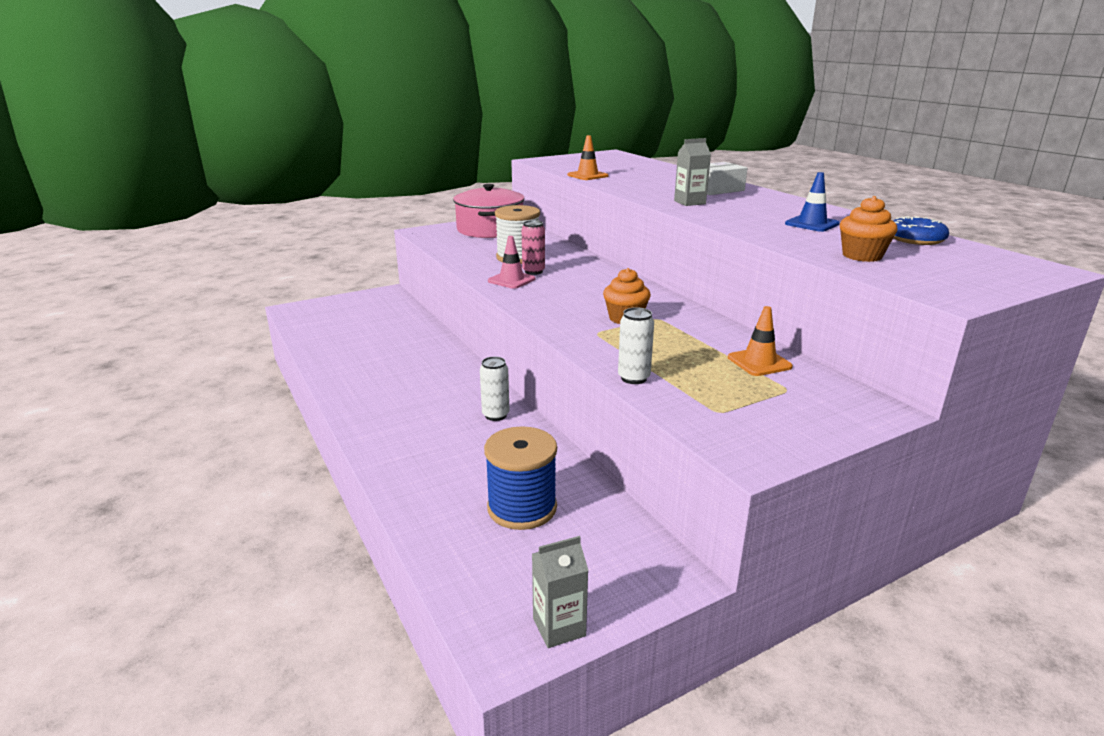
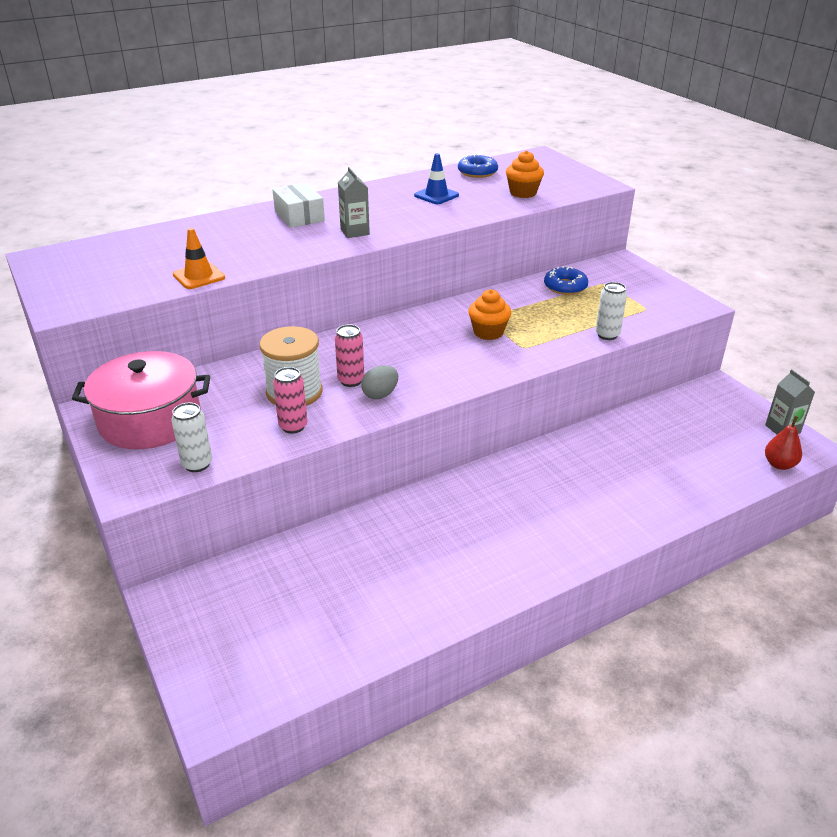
camera: 90 degrees left, 10 degrees up
(469, 598) = (779, 464): none -> red pear
(473, 259) = (293, 426): none -> pink can
(495, 415) = (543, 464): white can -> white can (197, 464)
(511, 280) = (380, 394): pink traffic cone -> grey egg
(522, 508) = (677, 445): blue spool -> none
(759, 362) = (565, 287): orange traffic cone -> blue donut

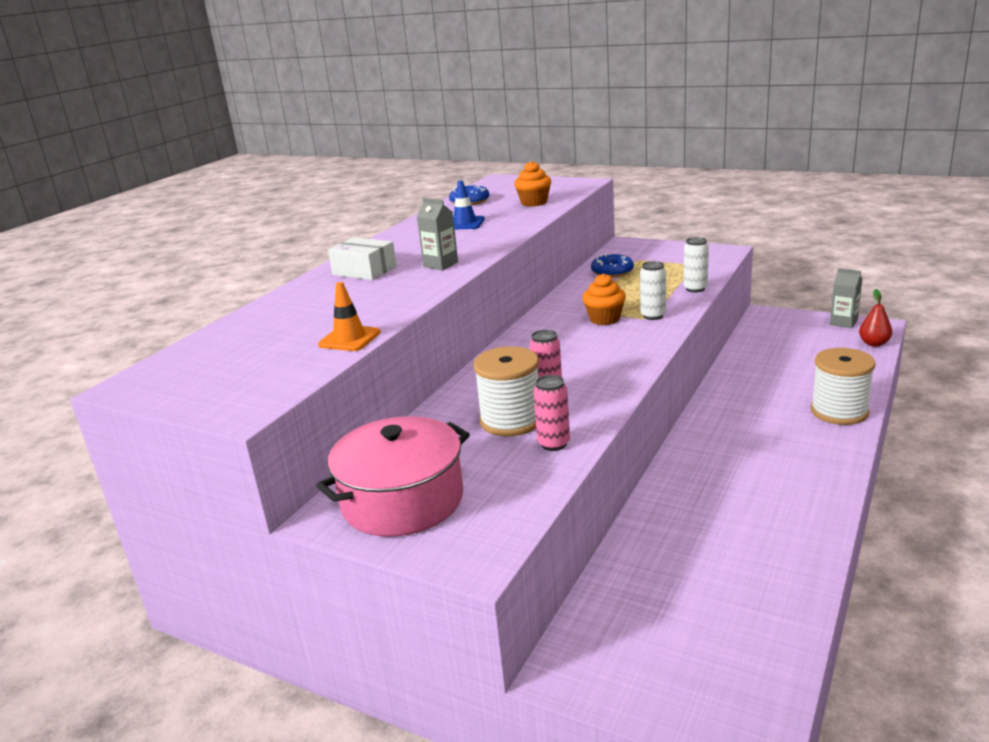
camera: 30 degrees left, 10 degrees down
(197, 464) = (513, 510): white can -> white can (653, 316)
(380, 394) = (590, 391): grey egg -> none
(641, 513) = (839, 411): none -> white spool

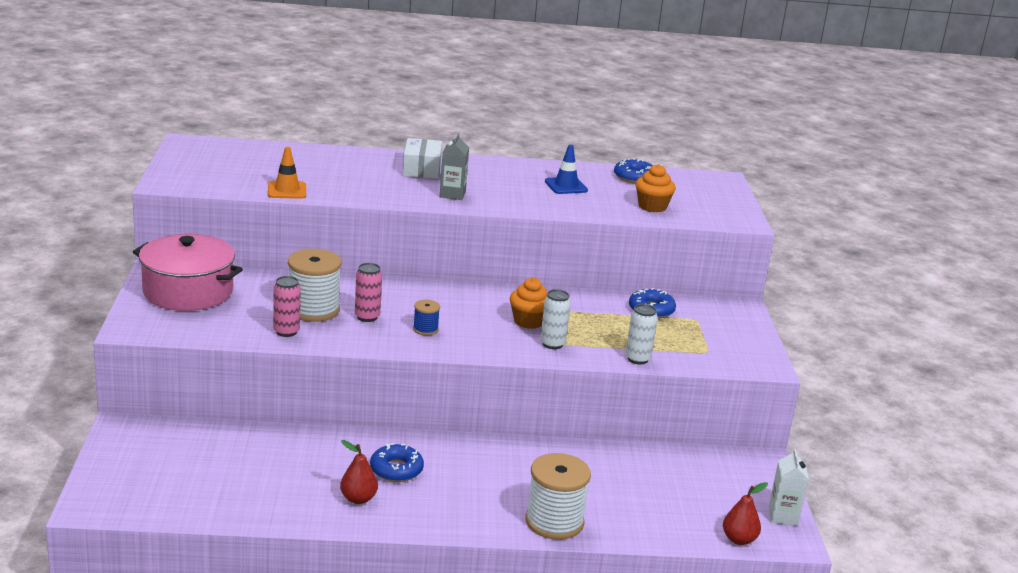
camera: 55 degrees right, 0 degrees up
(593, 366) = (425, 329): none -> blue spool
(731, 476) = (396, 469): none -> blue donut
(781, 508) = (358, 499): none -> red pear
(843, 322) = (783, 516): grey carton -> white carton

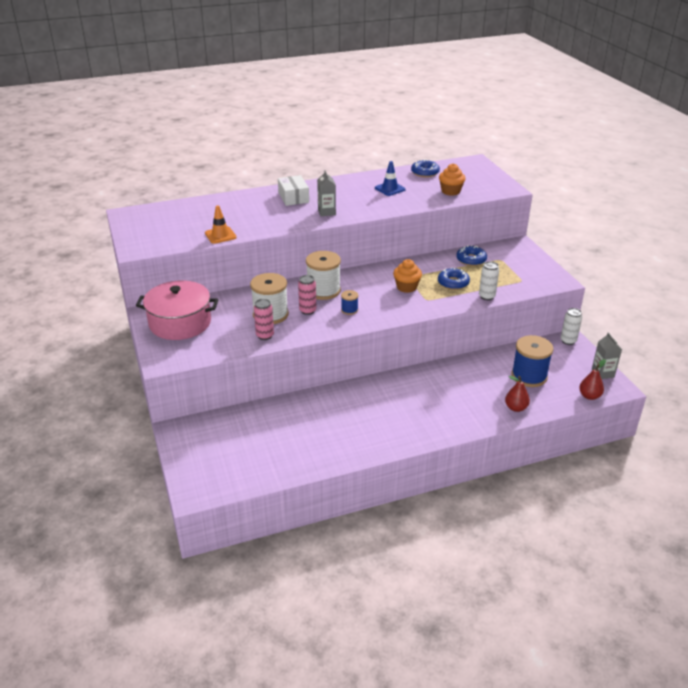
camera: 15 degrees left, 10 degrees up
(358, 499) = (359, 436): red pear -> red pear (515, 408)
(396, 469) = (368, 408): blue donut -> blue donut (453, 283)
(552, 344) = (431, 299): white can -> white can (568, 341)
(554, 522) = (482, 416): white spool -> white spool (323, 290)
(663, 490) = (529, 376): none -> blue spool
(783, 516) = (602, 373): white carton -> grey carton

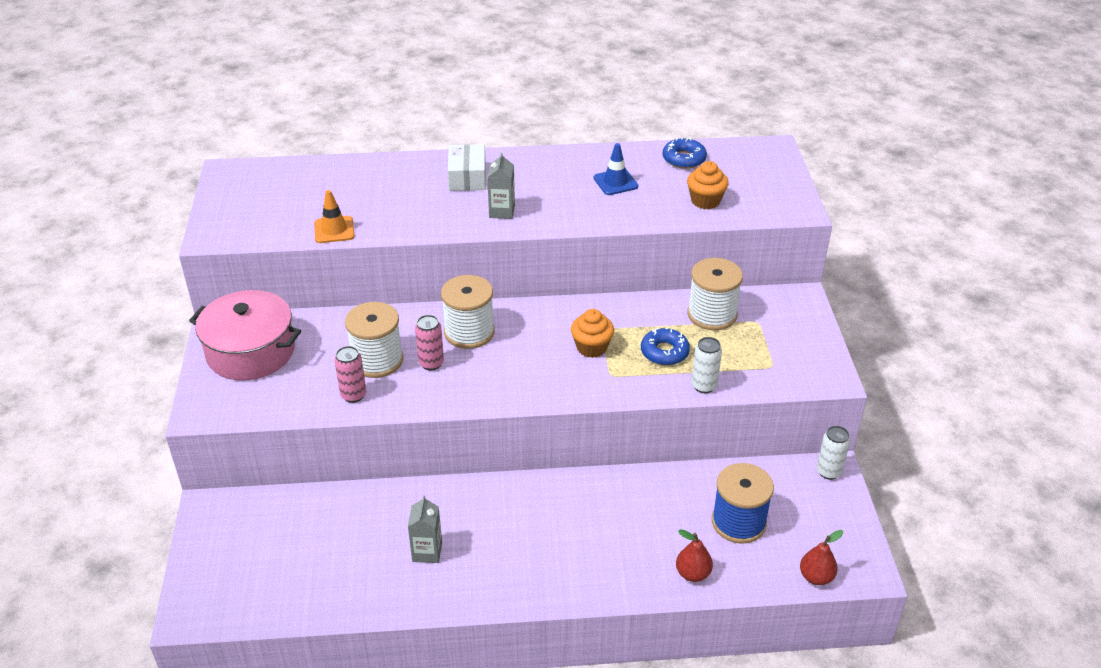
camera: 15 degrees right, 5 degrees up
(349, 310) = (490, 373): blue spool -> none
(471, 260) = (712, 314): blue donut -> white spool
(602, 373) = (856, 540): grey carton -> grey carton (427, 552)

